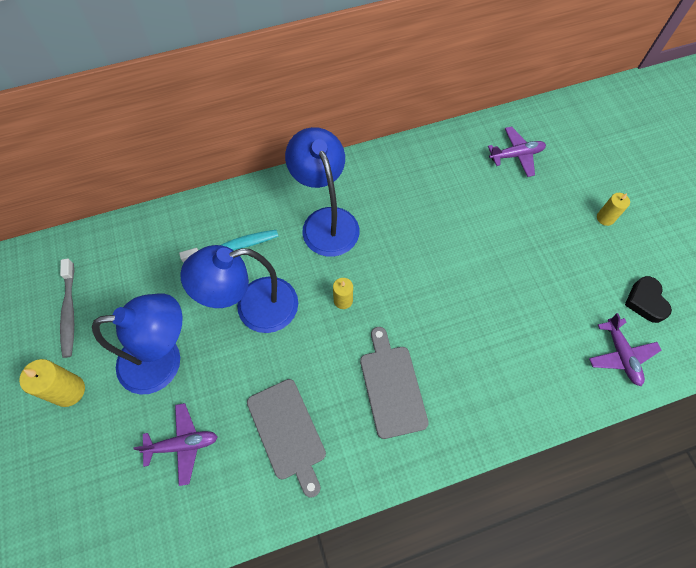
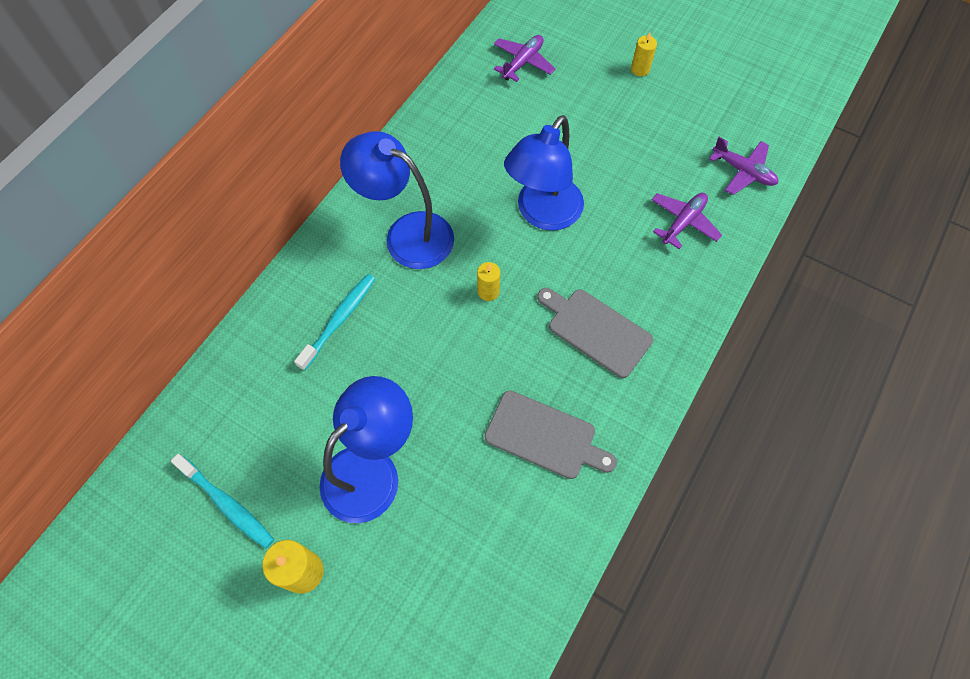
camera: 40 degrees left, 0 degrees up
(69, 311) = (227, 504): grey toothbrush -> turquoise toothbrush
(182, 444) = (462, 523): purple plane -> purple plane (683, 222)
(254, 308) = (413, 359): blue lamp -> blue lamp (542, 214)
(645, 301) = (725, 116): black heart -> none

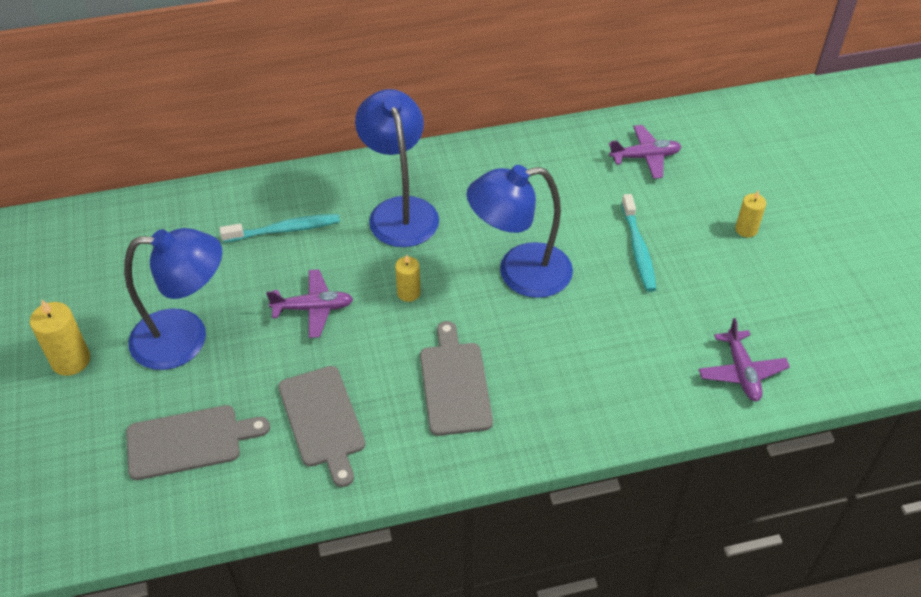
camera: 45 degrees right, 15 degrees down
(227, 504) = (81, 282): turquoise toothbrush -> turquoise toothbrush (638, 249)
(474, 541) = (189, 441): none -> grey cutting board
(683, 222) = (631, 367): purple plane -> purple plane (313, 308)

